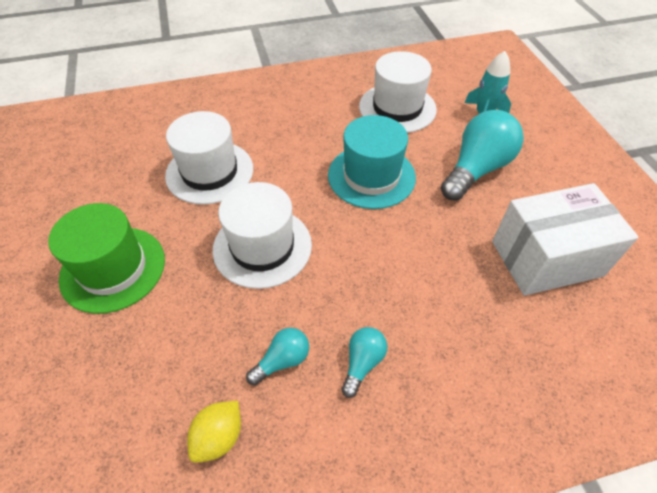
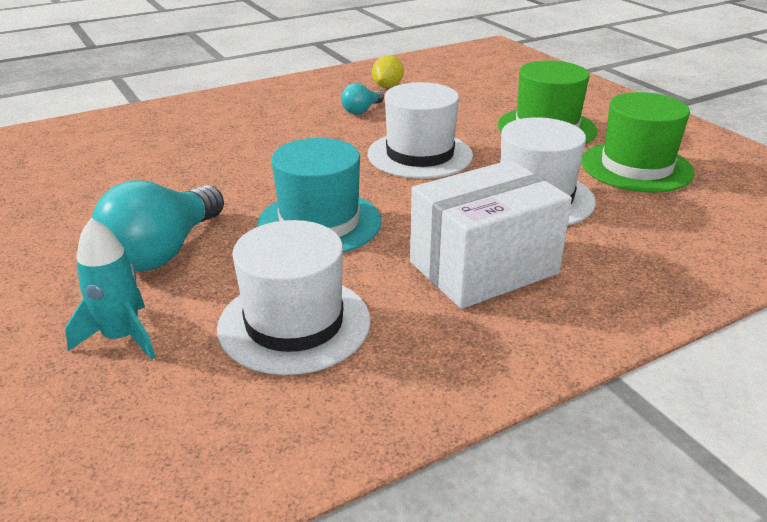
camera: 165 degrees right, 20 degrees down
(102, 191) = (636, 167): none -> green hat
(362, 363) = (298, 116): turquoise light bulb -> none
(546, 258) = (107, 184): white box -> white box (483, 268)

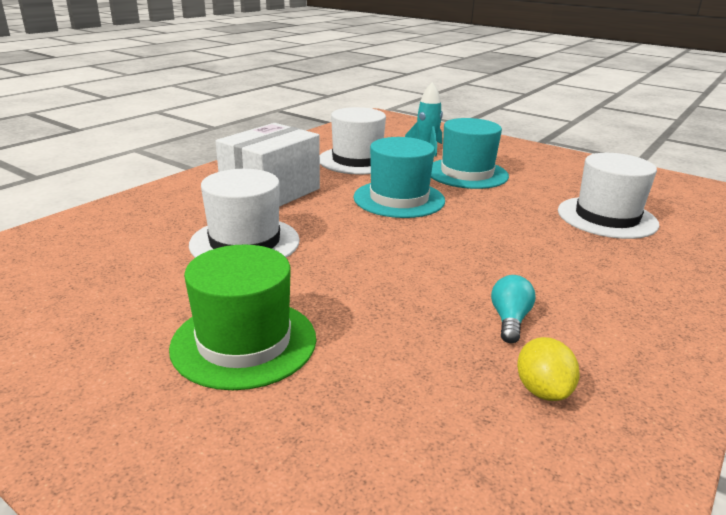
camera: 155 degrees right, 5 degrees down
(163, 251) = (467, 173): turquoise light bulb -> turquoise hat
(420, 155) = (377, 266): white hat -> white hat (607, 217)
(636, 167) = (131, 296): green hat -> none

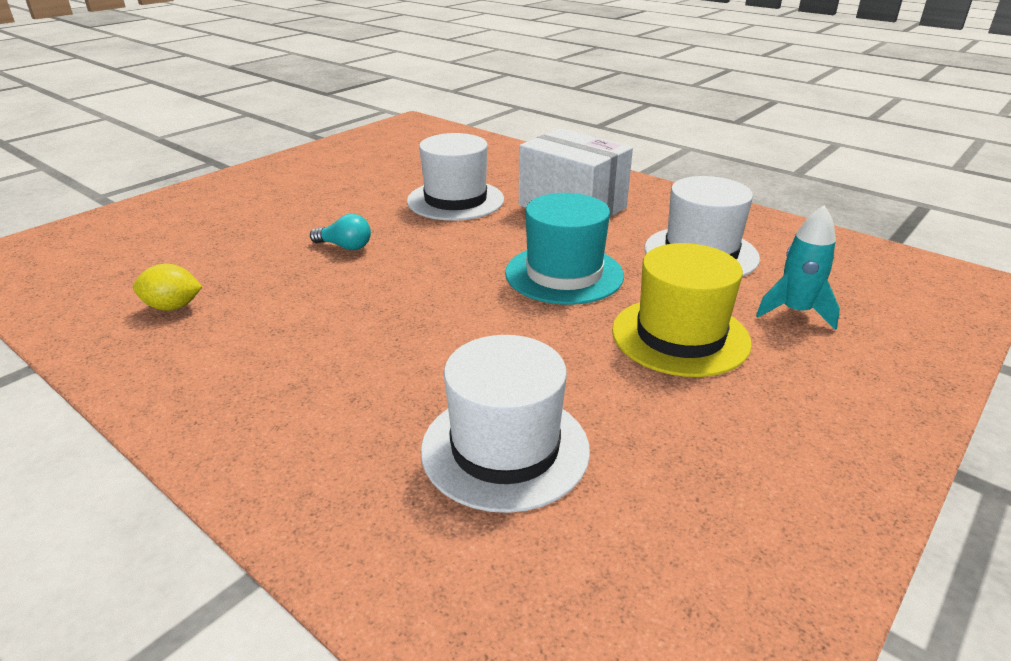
camera: 95 degrees right, 5 degrees up
(244, 342) = (304, 206): green hat -> none
(467, 173) = (680, 336): turquoise hat -> yellow hat
(509, 320) = (271, 308): turquoise light bulb -> turquoise light bulb (345, 246)

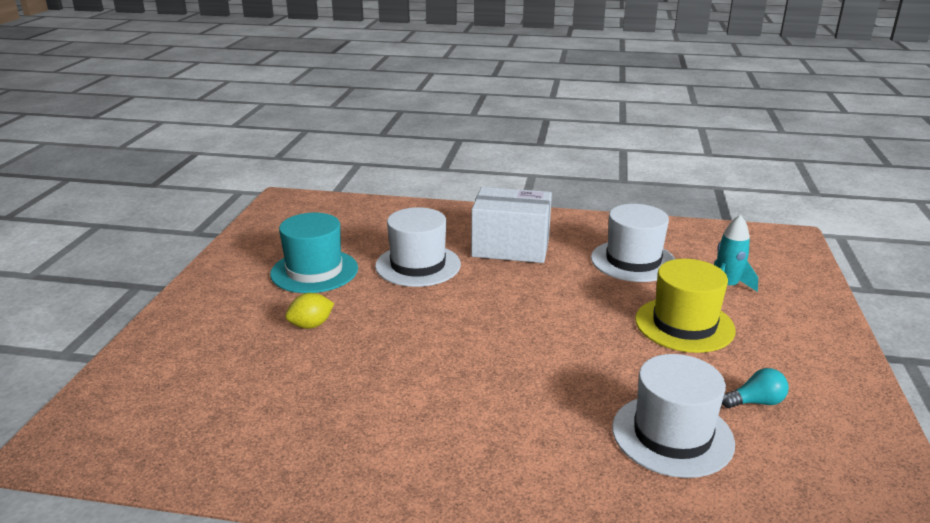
camera: 30 degrees left, 5 degrees down
(173, 307) = (309, 428): yellow lemon -> yellow lemon (311, 325)
(345, 246) = (382, 331): turquoise light bulb -> turquoise light bulb (756, 402)
(564, 274) = (567, 303): turquoise hat -> turquoise hat (314, 271)

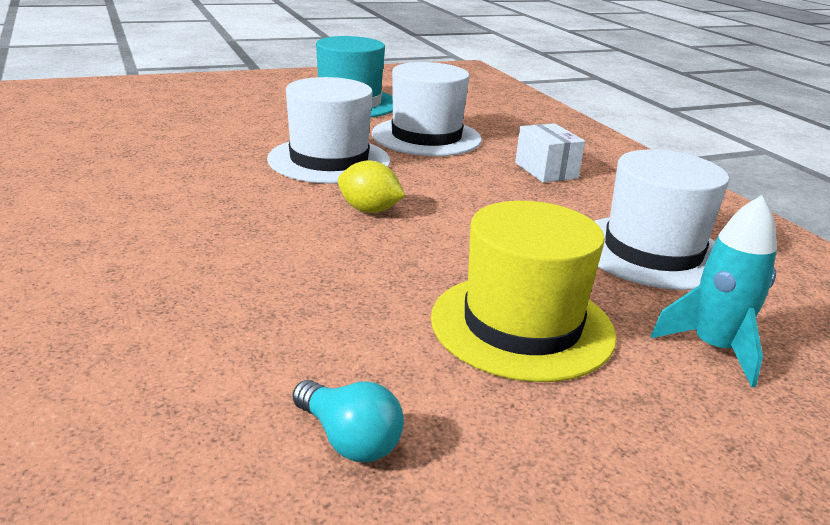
camera: 55 degrees right, 0 degrees up
(311, 325) = (250, 121): yellow lemon -> yellow lemon (369, 210)
(511, 247) = (546, 170): white box -> white box, size x0.51
(672, 435) = (185, 364): white hat -> white hat (329, 160)

